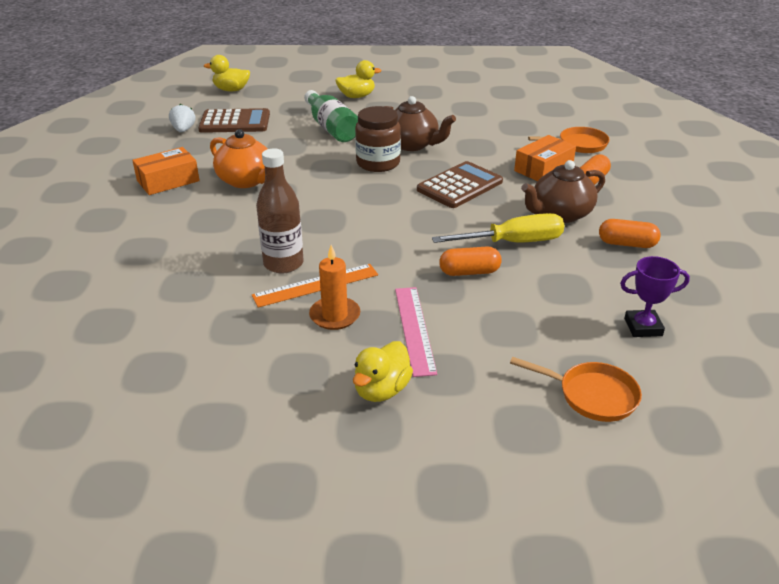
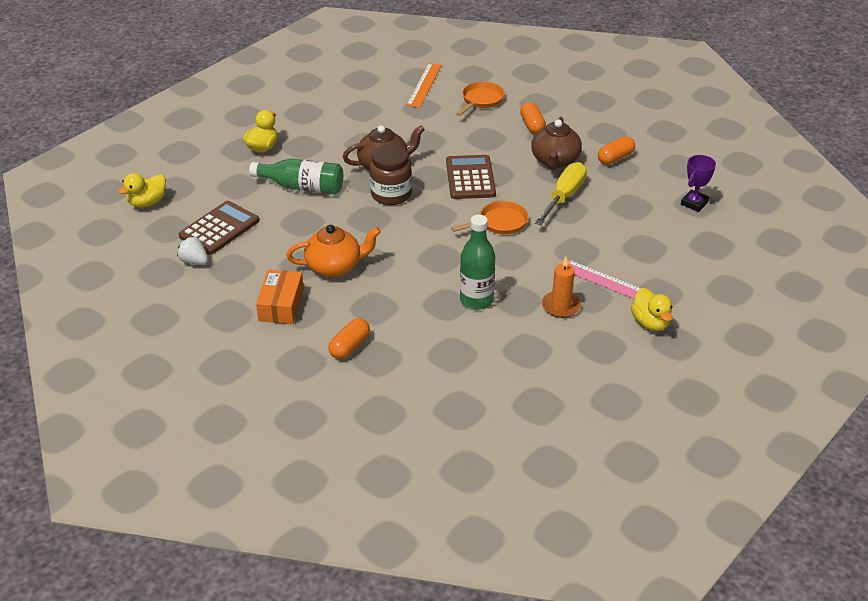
camera: 50 degrees left, 5 degrees up
(283, 264) = (476, 300): brown bottle -> green bottle
(316, 285) = (518, 298): orange ruler -> orange ruler (424, 85)
(469, 272) = (575, 231): orange capsule -> orange capsule (350, 346)
(543, 168) = (493, 133): orange box -> none
(592, 395) = (728, 254): orange pan -> orange pan (500, 223)

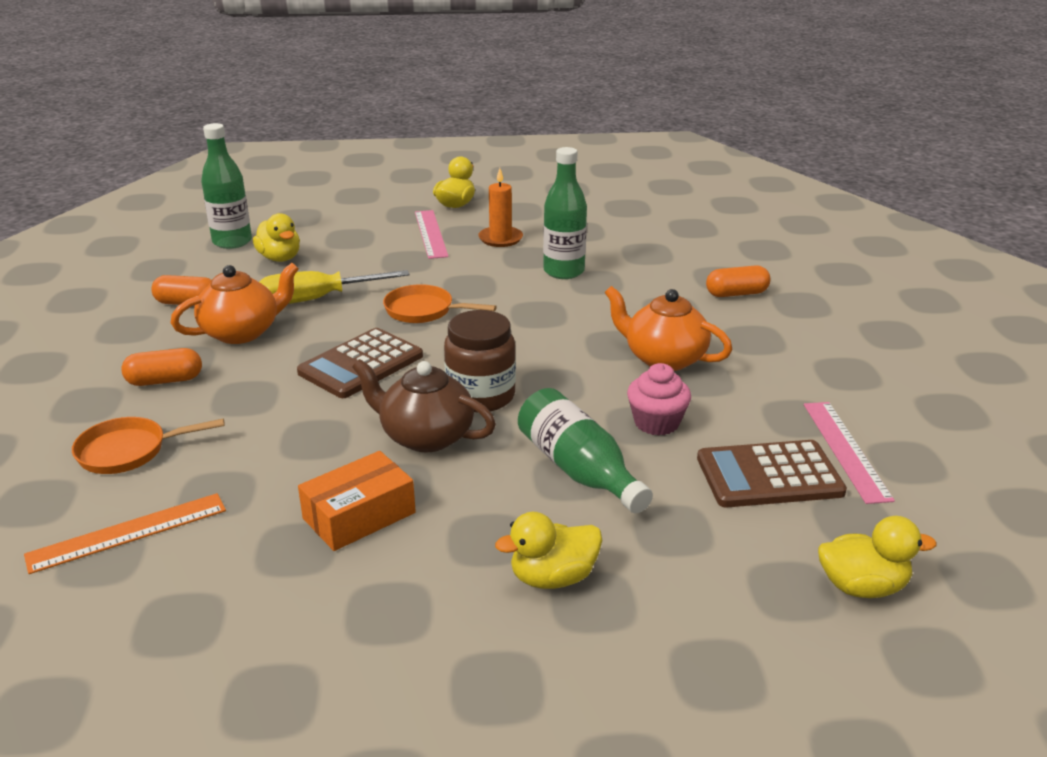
camera: 135 degrees left, 10 degrees down
(194, 261) = (845, 450): white strawberry -> pink ruler
(281, 305) = (772, 353): orange box -> orange box (359, 515)
(295, 226) = (656, 423): none -> pink cupcake
(532, 125) = (165, 380): orange capsule -> orange capsule turned 45 degrees clockwise
(555, 161) = (242, 332): brown teapot -> orange teapot
(643, 209) = (280, 258): none -> yellow duck
(694, 203) = (232, 242): purple trophy -> green bottle

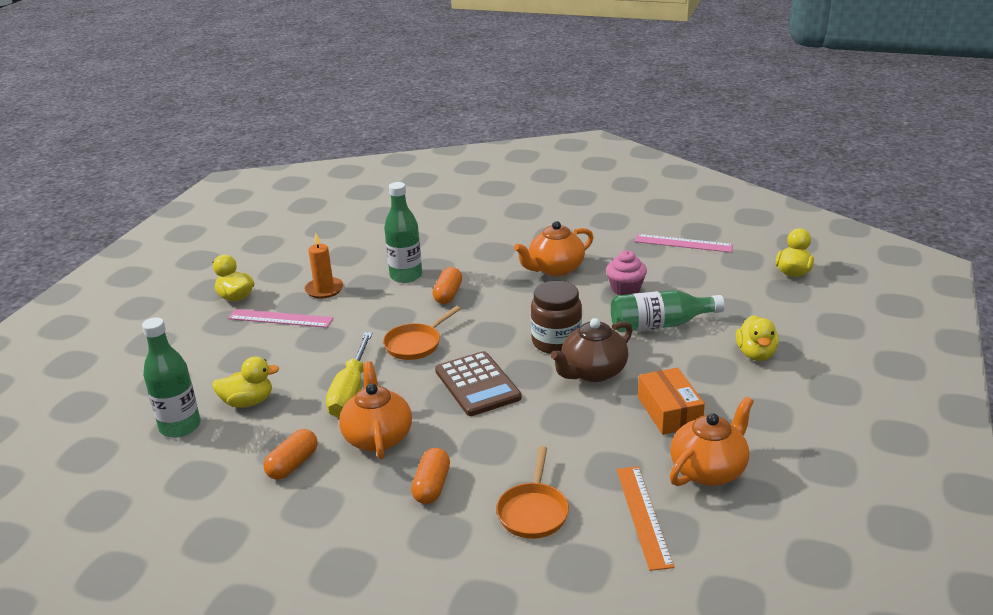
camera: 65 degrees left, 0 degrees up
(233, 573) = (708, 470): none -> orange teapot
(736, 294) = (493, 225): orange capsule -> orange capsule (448, 294)
(769, 475) = (695, 270): brown calculator -> none

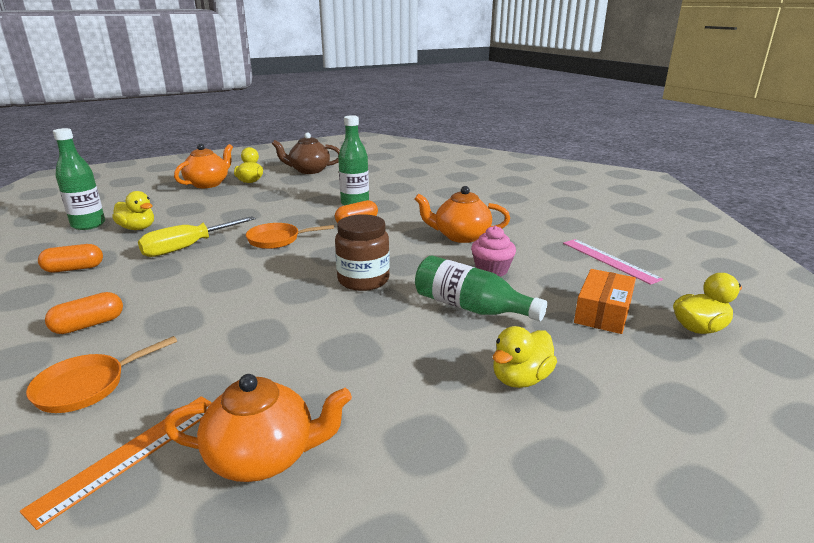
camera: 40 degrees right, 5 degrees down
(280, 318) = (245, 198): pink ruler -> none
(324, 289) = (297, 194): orange candle -> none
(377, 437) = (139, 278): orange teapot -> orange teapot (208, 184)
(477, 384) = (256, 279): brown calculator -> none
(593, 372) = (345, 313): brown teapot -> brown teapot (309, 170)
(669, 411) = (340, 379): orange box -> orange box (603, 312)

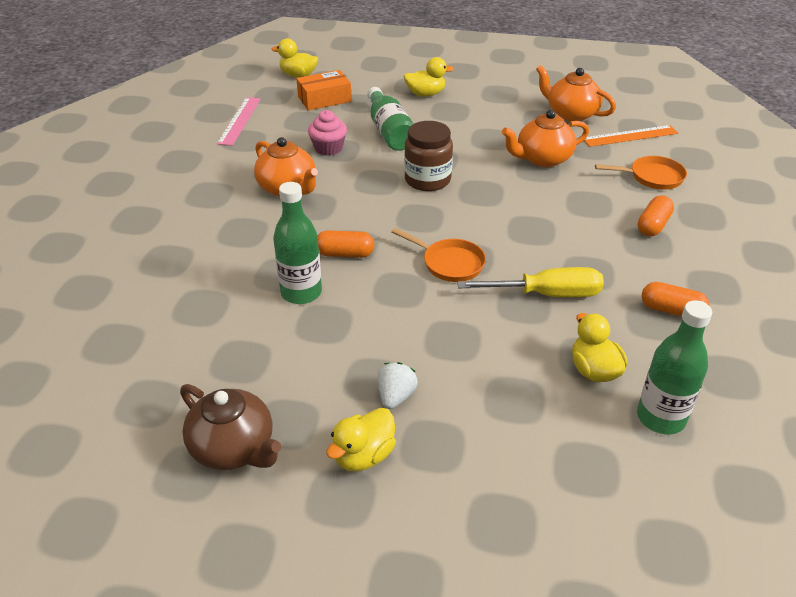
camera: 140 degrees left, 15 degrees up
(89, 325) = (653, 225): orange capsule -> orange capsule turned 60 degrees counterclockwise
(208, 184) = (438, 488): orange teapot -> orange teapot (542, 159)
(253, 194) = (395, 396): none -> white strawberry

